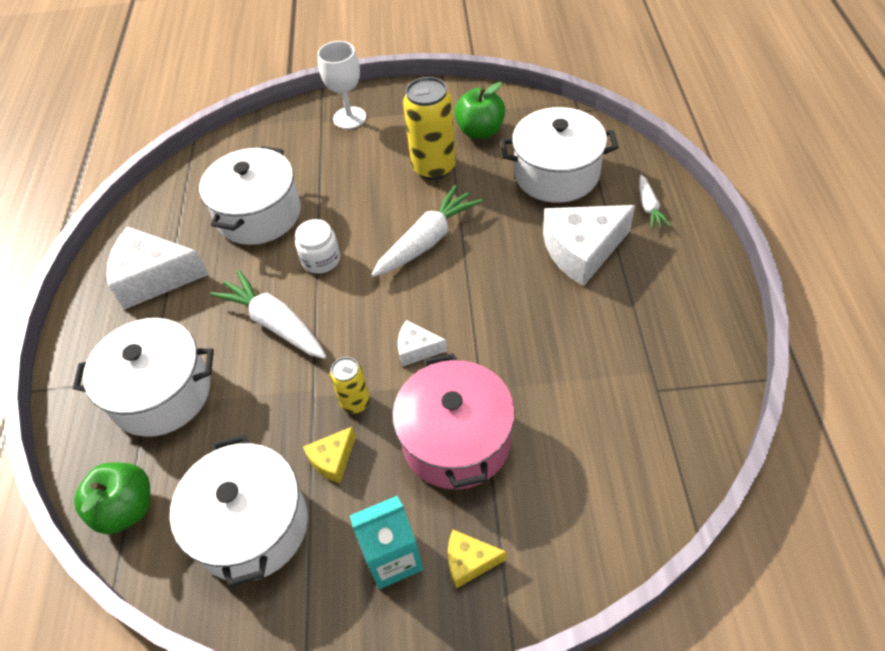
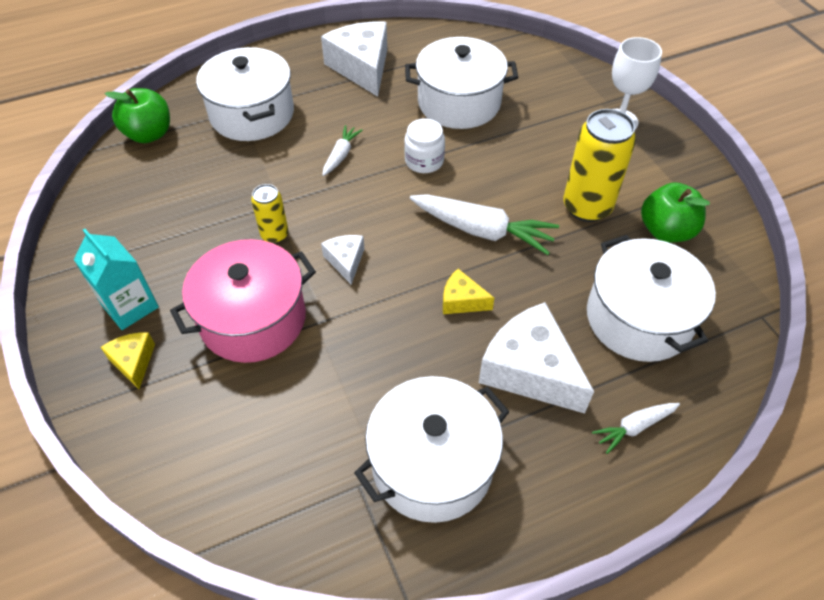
camera: 65 degrees right, 0 degrees up
(252, 526) = (146, 208): white pot -> white pot (432, 464)
(275, 323) = (341, 155): white carrot -> white carrot, size x0.53
(332, 460) = (214, 238): yellow cheese -> yellow cheese (462, 301)

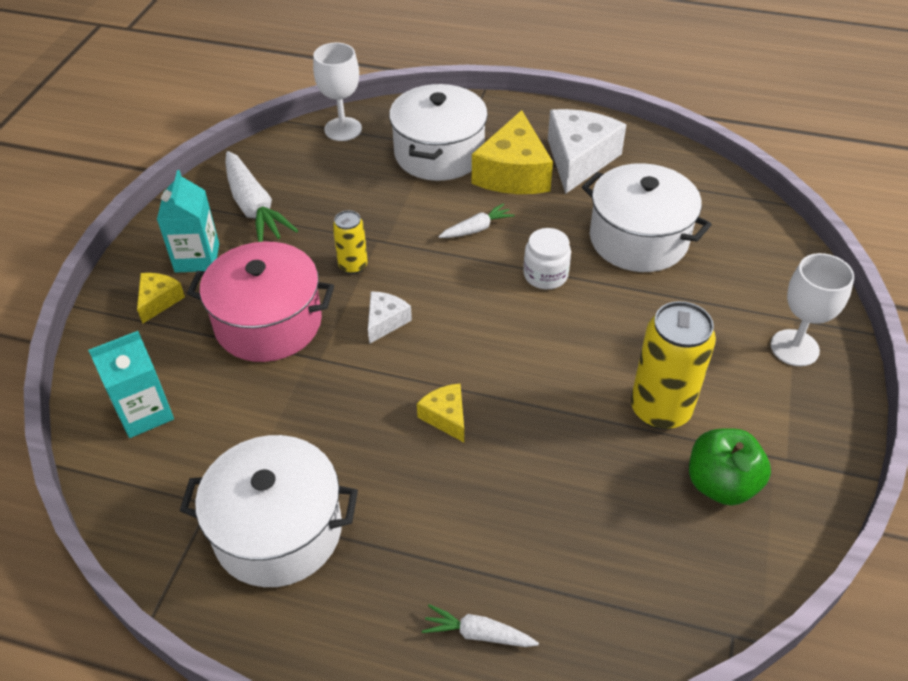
camera: 40 degrees right, 5 degrees down
(149, 134) = (343, 129): green apple -> white goblet
(224, 458) = (145, 413): none -> turquoise carton
(325, 100) = (513, 173): none -> yellow cheese
(482, 231) = (531, 368): white carrot -> white carrot (254, 207)
(529, 370) = (439, 516): white cheese -> none
(638, 318) = (594, 544): white pot -> none

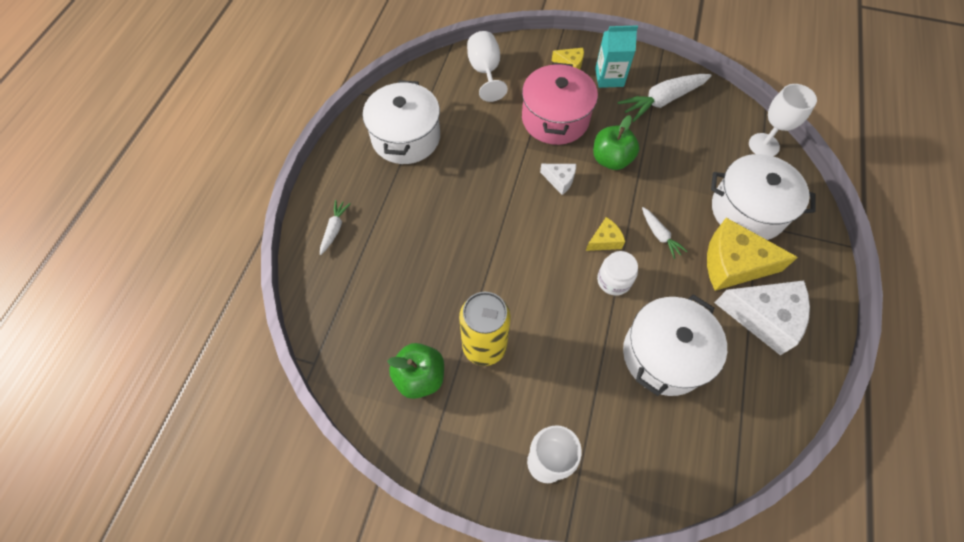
camera: 90 degrees right, 15 degrees up
(145, 413) = (485, 72): turquoise carton -> white goblet
(353, 265) = (611, 160): yellow can -> green apple
(446, 417) = (480, 214): yellow cheese -> yellow cheese (604, 240)

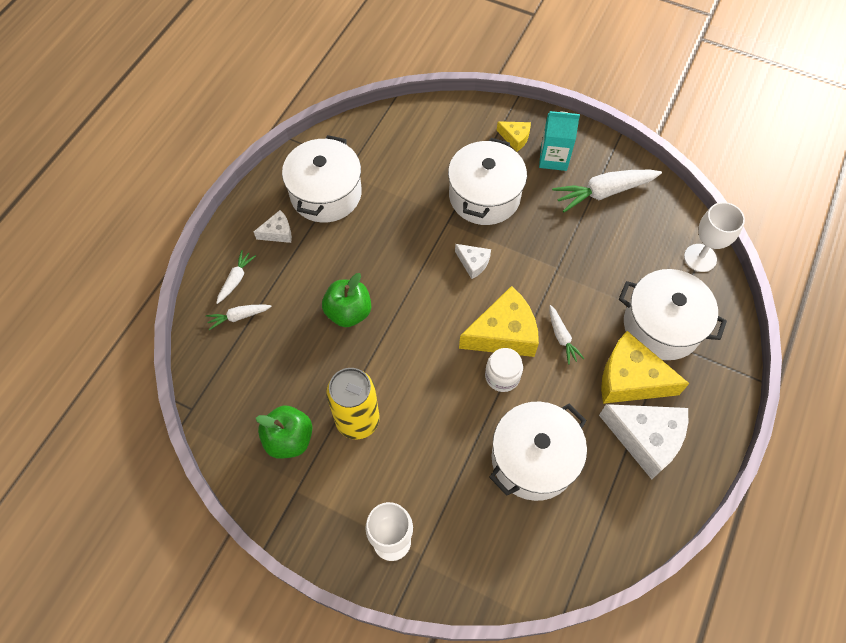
camera: 10 degrees right, 0 degrees up
(344, 264) = (239, 317): none -> white carrot
(367, 179) = (278, 232): none -> white cheese
(485, 72) = (423, 133): white goblet -> none
(555, 119) = (484, 196): pink pot -> white pot
(604, 240) = (503, 333): yellow cheese -> yellow cheese, size x1.99
(611, 160) = (532, 249): green apple -> green apple (348, 312)

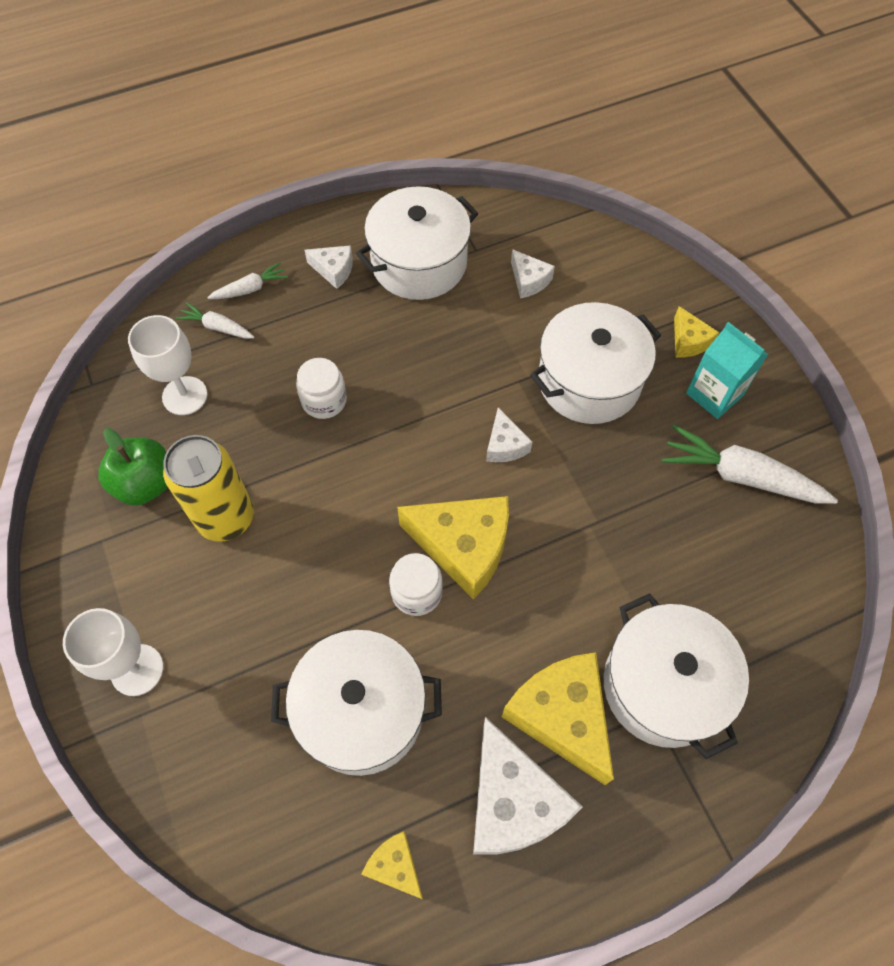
camera: 40 degrees right, 0 degrees up
(348, 312) = (324, 400): green apple -> white jar
(399, 161) = (529, 280): none -> white cheese
(561, 337) = (526, 603): white carrot -> none
(622, 518) = (395, 866): none -> yellow cheese
(700, 258) = (795, 643): white goblet -> white goblet (185, 396)

